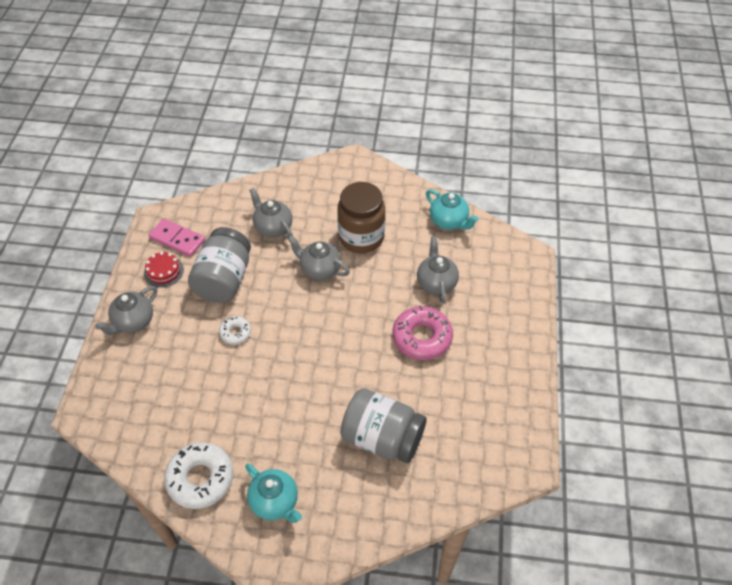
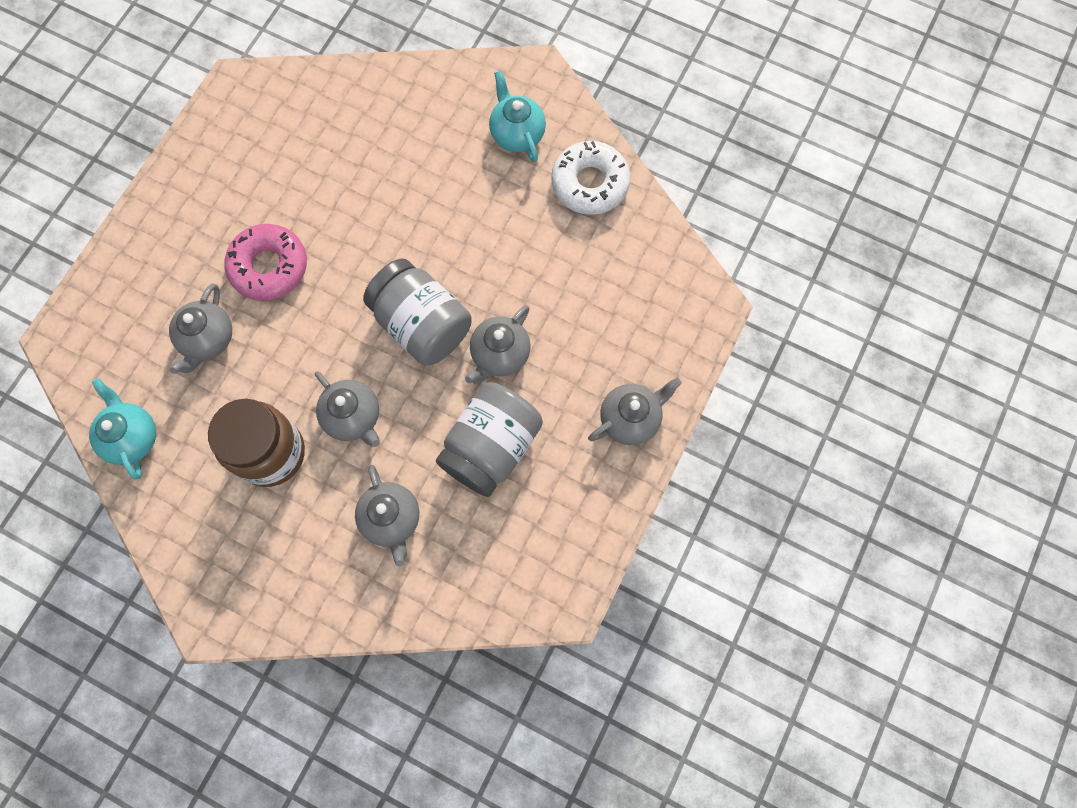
camera: 160 degrees left, 20 degrees up
(163, 271) = (573, 492): red cake -> none
(177, 239) = (540, 548): pink domino -> none
(235, 333) = (500, 355): white donut -> grey teapot
(382, 438) = (375, 162): grey jar -> grey jar (422, 324)

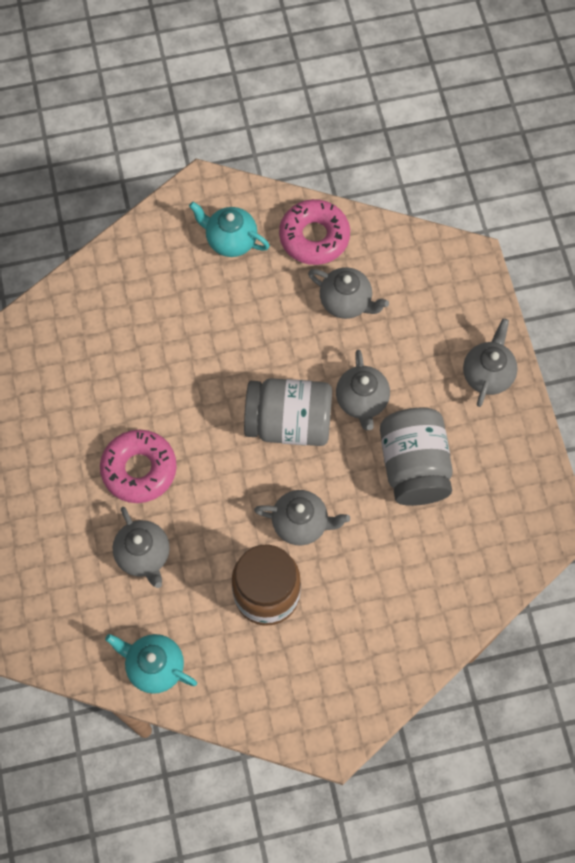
camera: 40 degrees left, 5 degrees down
(391, 519) = (392, 569): grey teapot -> grey teapot (346, 302)
(590, 183) = (314, 237): white donut -> pink donut

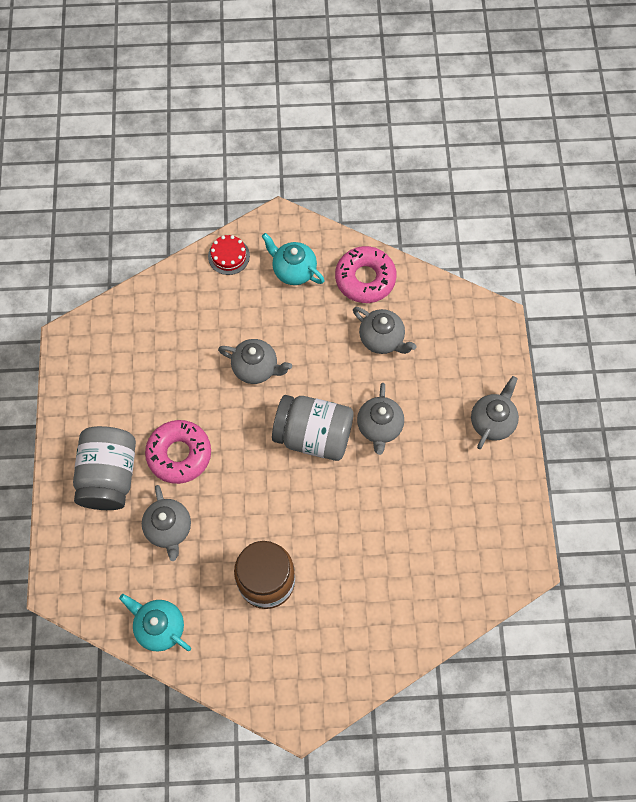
camera: 10 degrees right, 0 degrees up
(152, 236) = (229, 256): none -> red cake
(301, 523) = (307, 524): grey teapot -> grey teapot (256, 368)
(413, 466) = (413, 491): grey jar -> grey jar (109, 475)

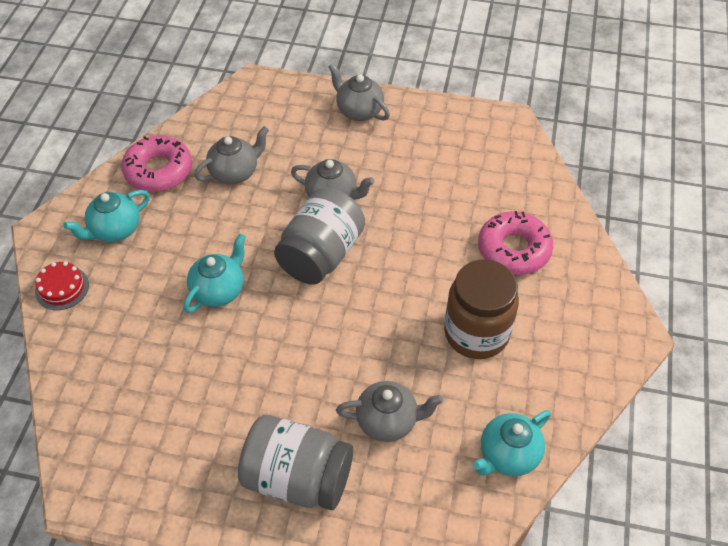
camera: 75 degrees left, 15 degrees down
(179, 454) = (297, 391): pink donut -> pink donut (514, 249)
(256, 368) = (219, 290): grey teapot -> turquoise teapot

